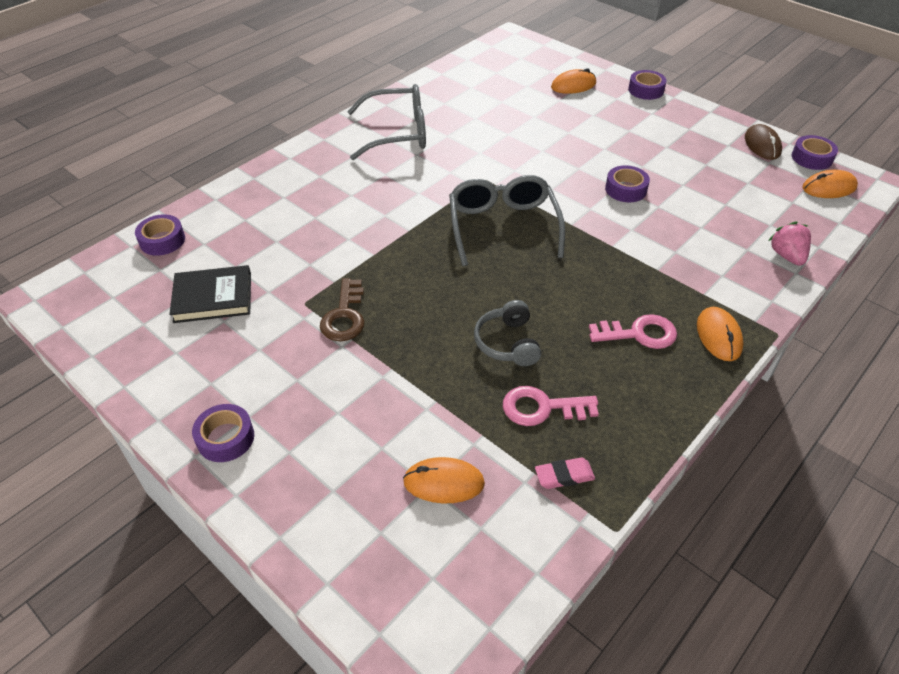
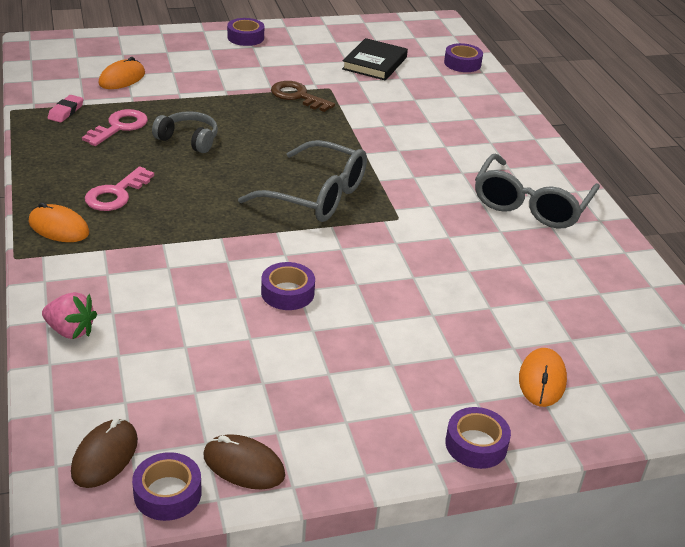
camera: 120 degrees right, 10 degrees down
(829, 188) = (105, 456): orange mouse -> brown mouse

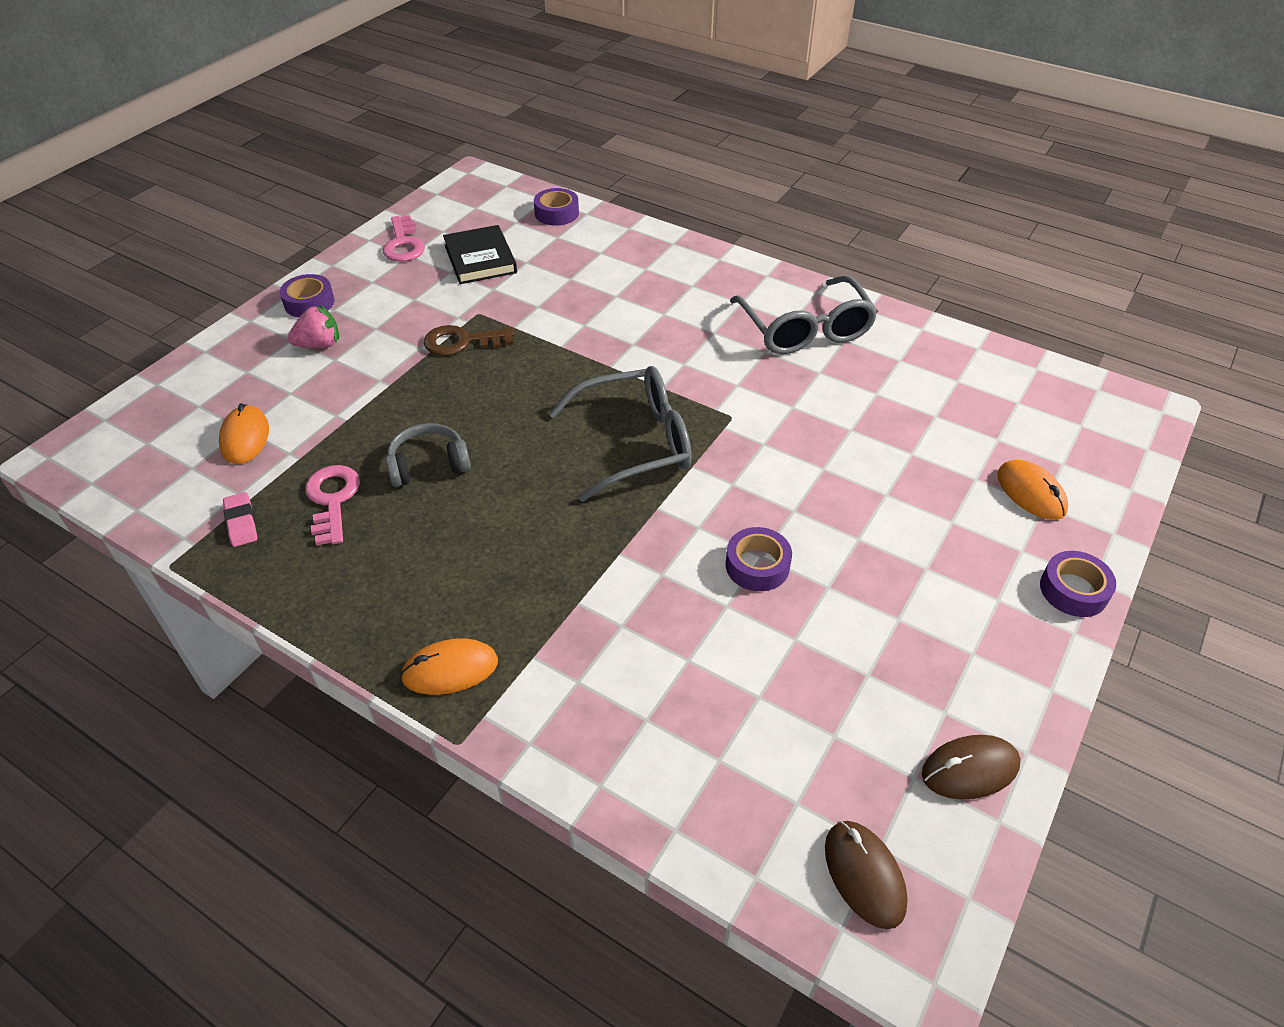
camera: 40 degrees left, 10 degrees up
(70, 331) = (640, 775): pink strawberry -> pink strawberry (319, 345)
(116, 194) = (450, 583): pink key -> pink key (403, 244)
(167, 493) = (960, 857): purple tape -> none

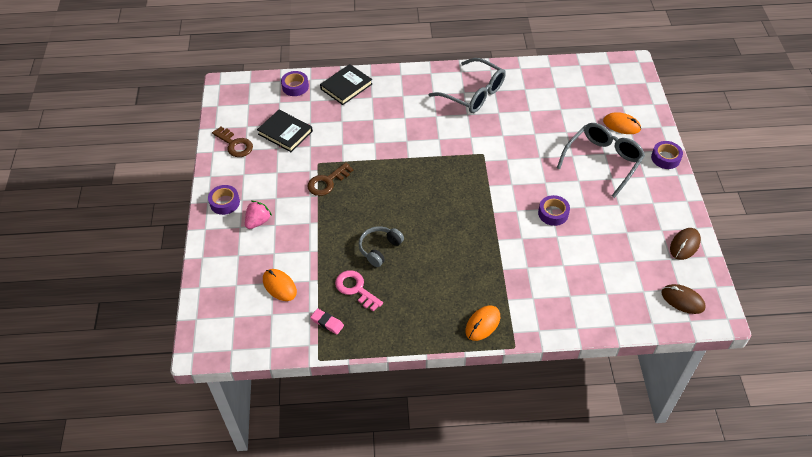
camera: 35 degrees left, 5 degrees up
(403, 244) = (235, 144): pink key -> brown key
(624, 241) = (346, 86): none -> black book
(634, 443) = (456, 188): grey glasses -> grey glasses (602, 161)

